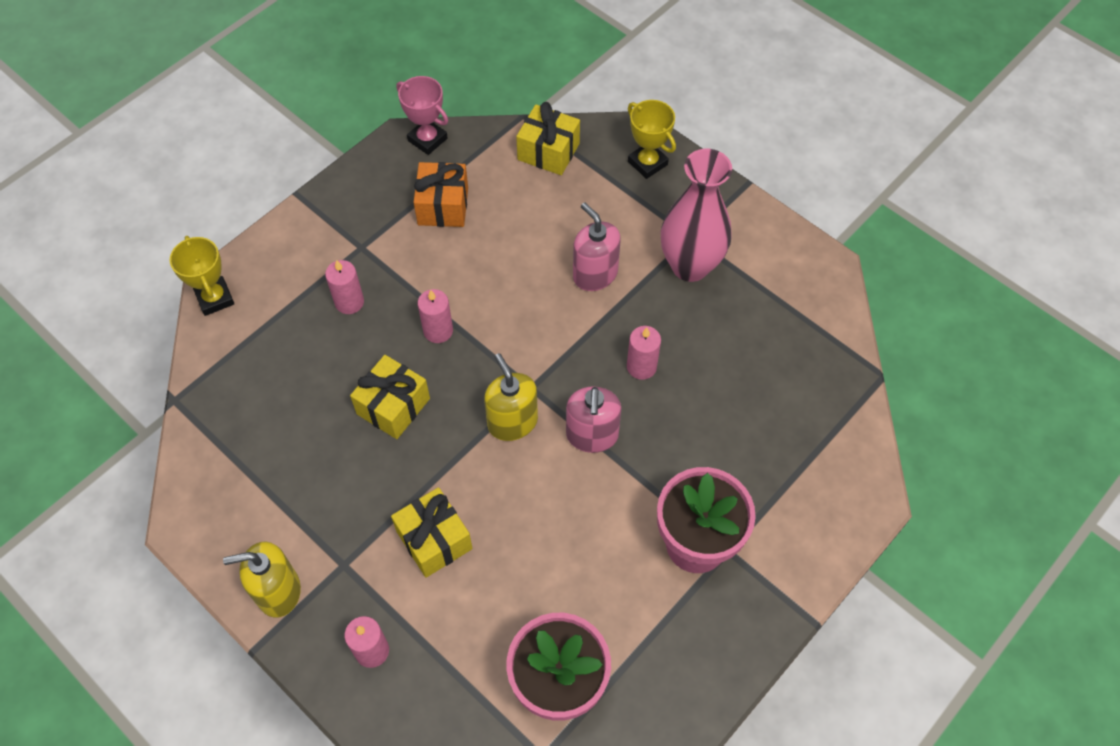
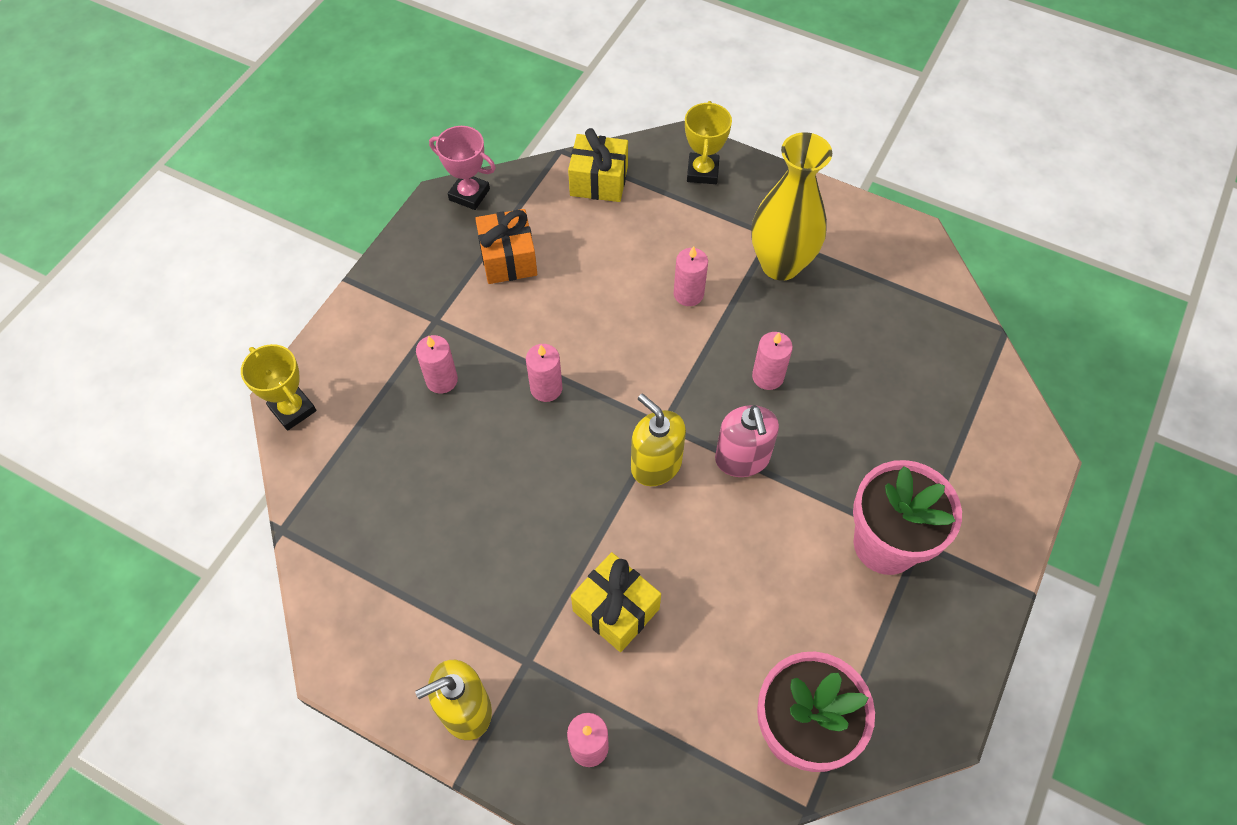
camera: 15 degrees left, 0 degrees up
(393, 406) = (525, 478): yellow gift -> none
(595, 274) = (688, 294): pink soap dispenser -> pink candle
(647, 163) = (702, 172): yellow trophy -> yellow trophy turned 60 degrees clockwise
(690, 266) = (780, 264): pink vase -> yellow vase

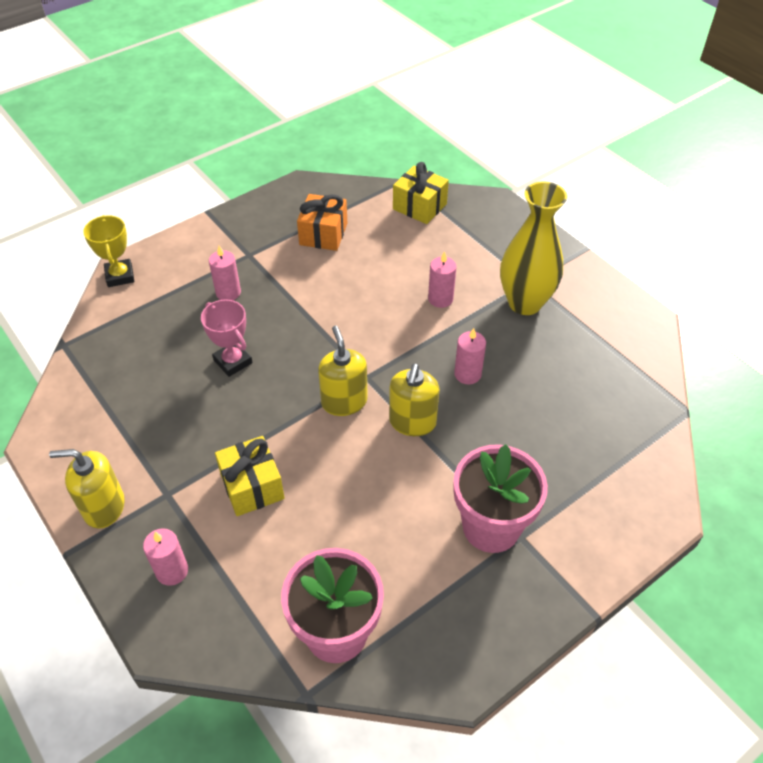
camera: 25 degrees right, 10 degrees down
(469, 194) = (322, 187): pink trophy -> pink trophy (233, 361)
(546, 388) = (297, 323): pink candle -> none
(702, 172) = (501, 224): yellow trophy -> none
(742, 458) = (412, 422): pink soap dispenser -> yellow soap dispenser

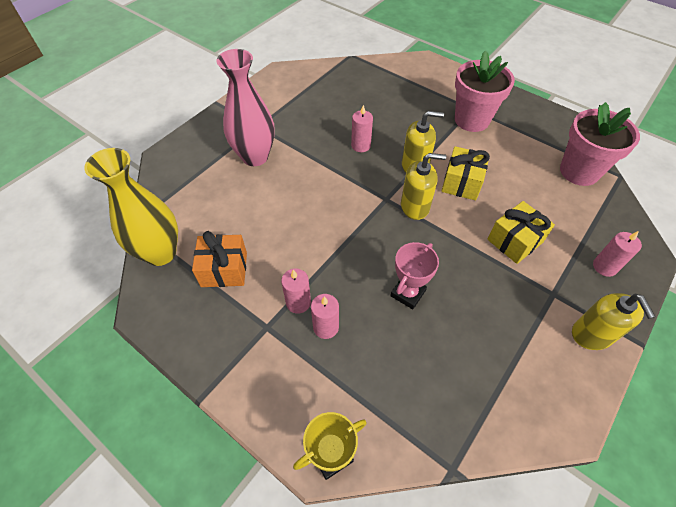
camera: 105 degrees left, 5 degrees up
(344, 401) = (415, 206): yellow soap dispenser -> yellow soap dispenser turned 150 degrees counterclockwise
(419, 206) = (174, 204): yellow gift -> yellow gift (461, 183)
(440, 299) = (290, 171): pink candle -> pink candle (298, 302)
(474, 272) = (255, 157): none -> pink vase
(525, 303) = (282, 126): yellow vase -> yellow vase (160, 253)

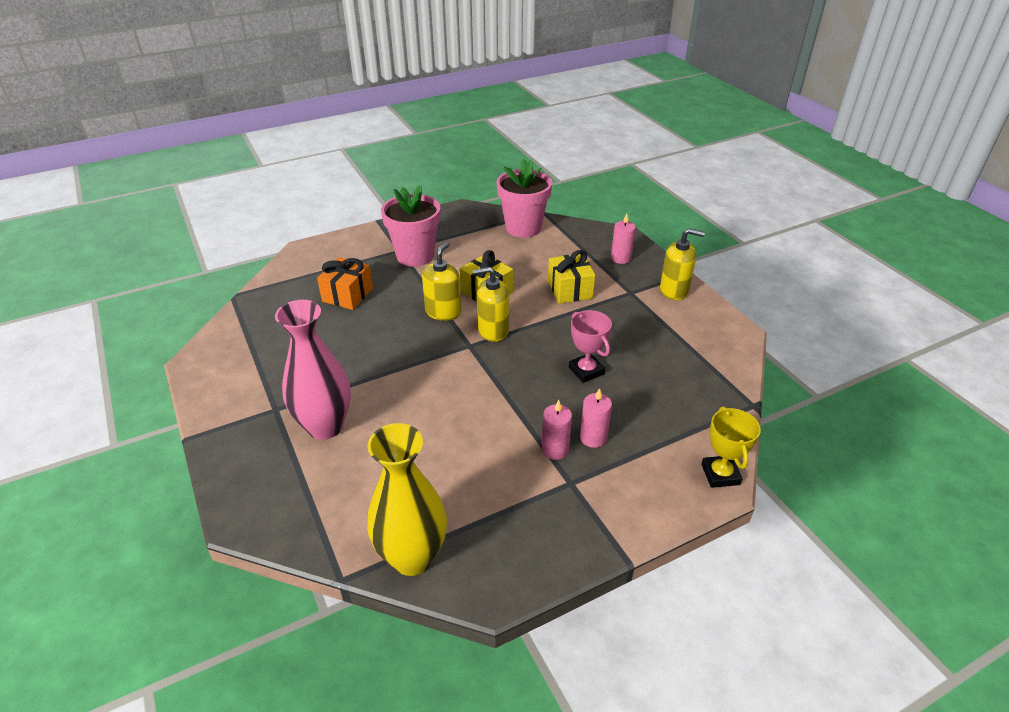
camera: 65 degrees left, 15 degrees down
(224, 269) = (477, 499): orange gift -> orange gift (347, 295)
(361, 145) = (384, 337): pink candle -> none
(415, 206) = (493, 330): yellow soap dispenser -> yellow soap dispenser turned 120 degrees counterclockwise

